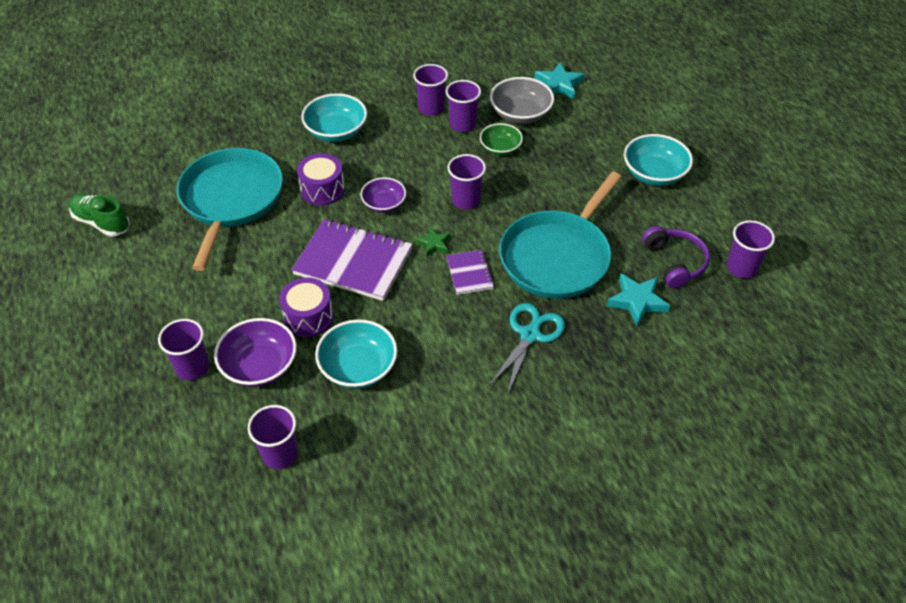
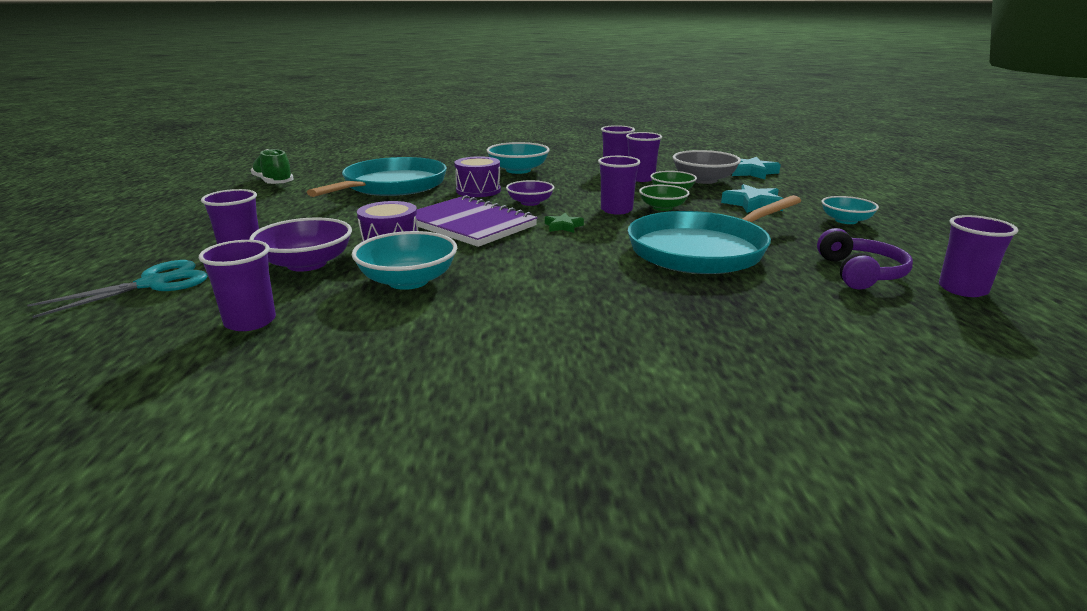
camera: 20 degrees right, 25 degrees down
(469, 273) = (589, 246): purple notebook -> none
(503, 185) = (662, 207): none -> green bowl
(530, 335) = (635, 292): turquoise scissors -> turquoise scissors (153, 284)
(637, 301) = (797, 291): turquoise star -> turquoise star (753, 204)
(654, 173) = (846, 220): turquoise bowl -> turquoise bowl, size x0.65

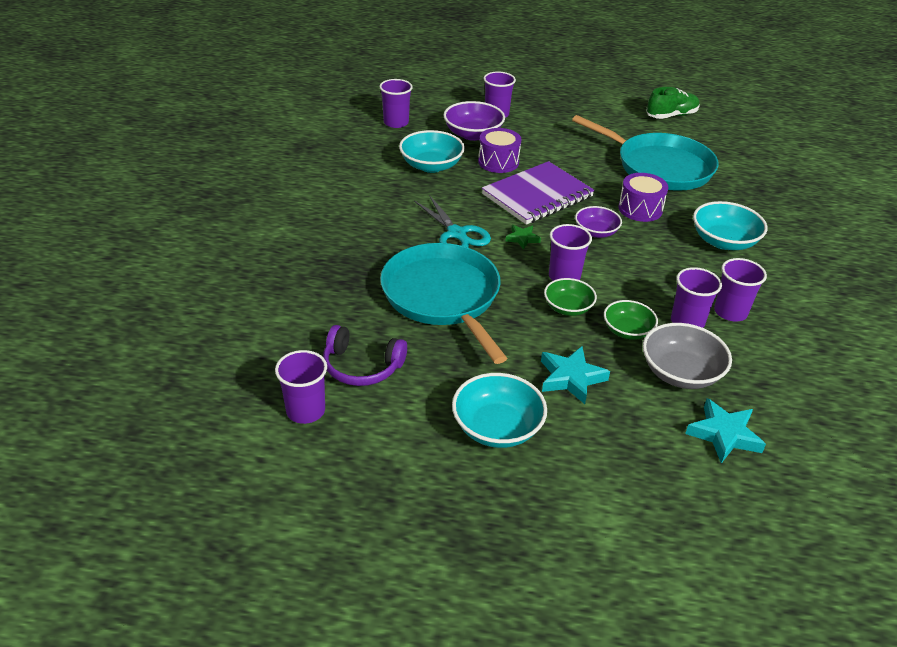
camera: 100 degrees right, 15 degrees up
(153, 284) = (458, 95): turquoise scissors -> turquoise scissors (456, 234)
(846, 220) = (497, 428): turquoise bowl -> turquoise bowl, size x1.53

